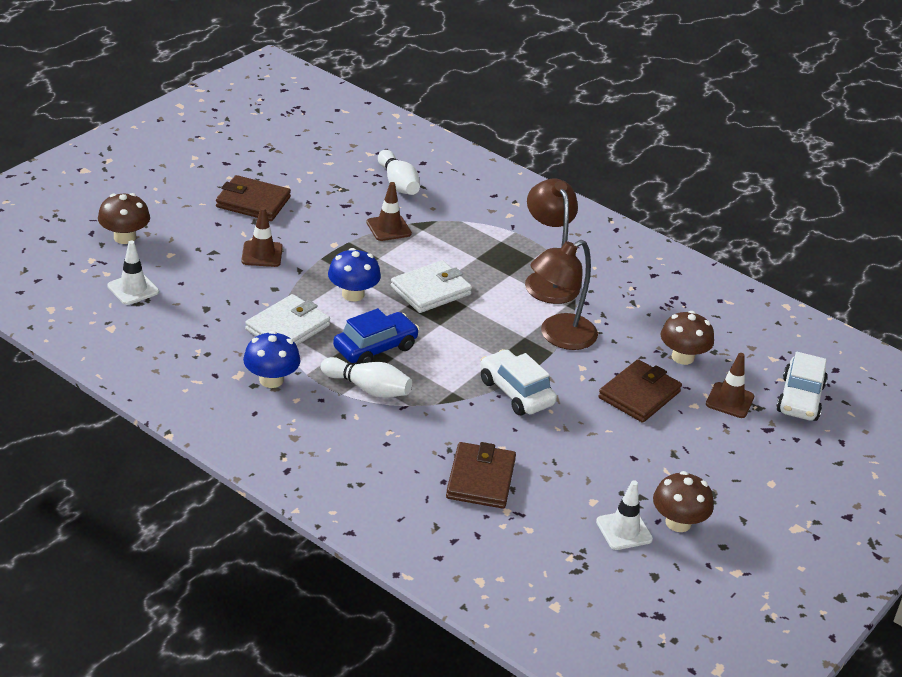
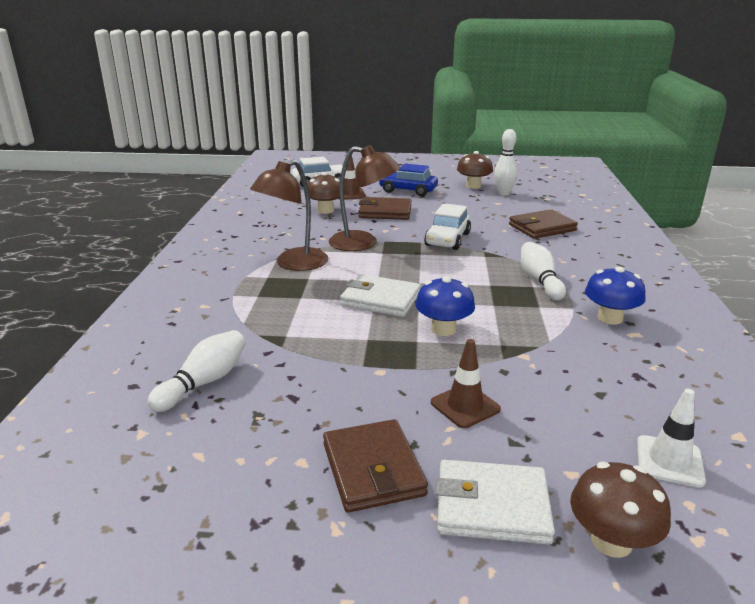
camera: 120 degrees left, 10 degrees down
(288, 328) = (541, 339): white wallet -> white wallet (492, 506)
(375, 348) = (493, 294): blue car -> blue car (408, 190)
(388, 228) = (307, 353): brown traffic cone -> none
(624, 530) = (503, 193): white traffic cone -> white bowling pin

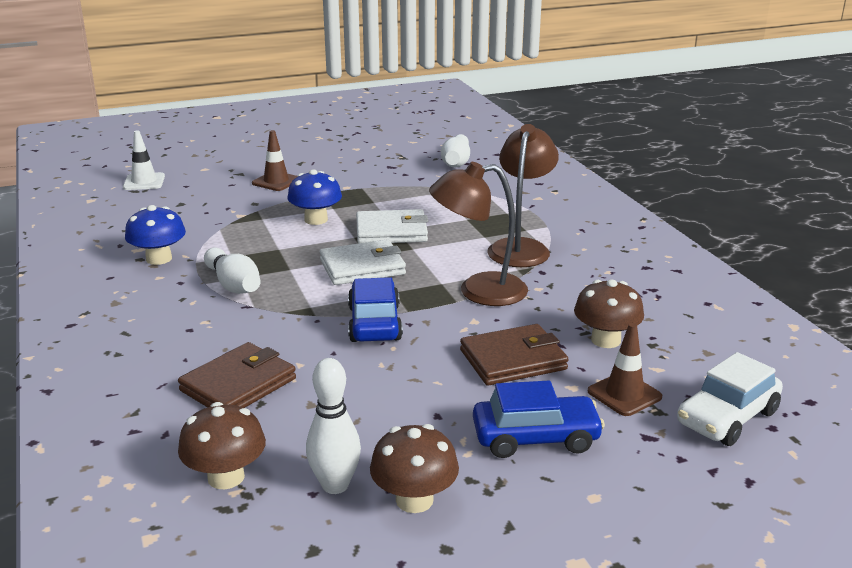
camera: 155 degrees right, 0 degrees up
(372, 469) = (316, 152): brown wallet -> none
(447, 239) = (374, 323): white car -> blue car
(492, 506) = (247, 153): white wallet -> white wallet (362, 267)
(611, 541) = (186, 154): brown mushroom -> brown mushroom (226, 477)

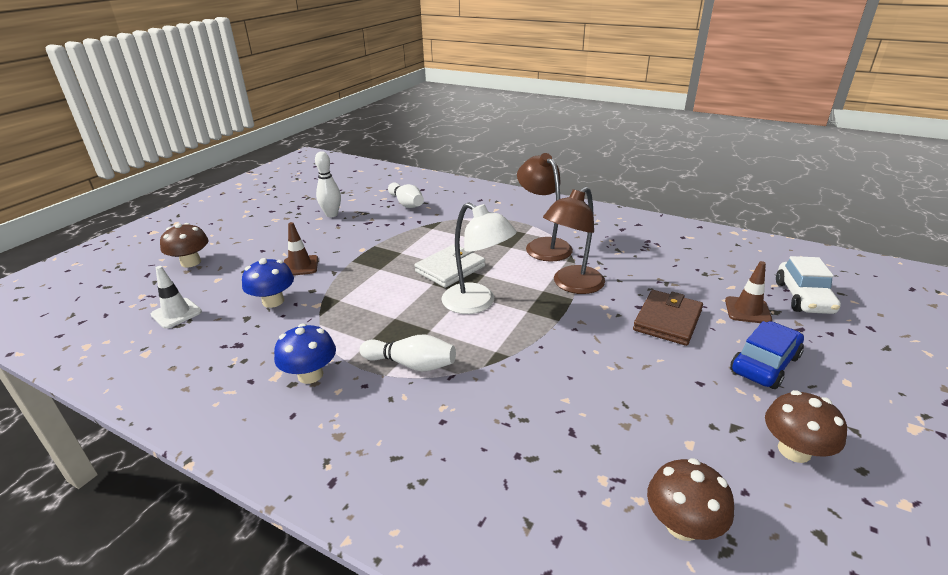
camera: 40 degrees left, 5 degrees up
(238, 385) = (558, 443): brown wallet -> none
(316, 220) = (383, 283): blue mushroom -> blue mushroom (273, 301)
(335, 485) = (744, 475): white bowling pin -> white bowling pin (332, 214)
(362, 267) = (477, 303): white wallet -> white lamp
(374, 323) = (555, 340): blue car -> none
(606, 340) = (683, 282): brown mushroom -> brown mushroom (191, 262)

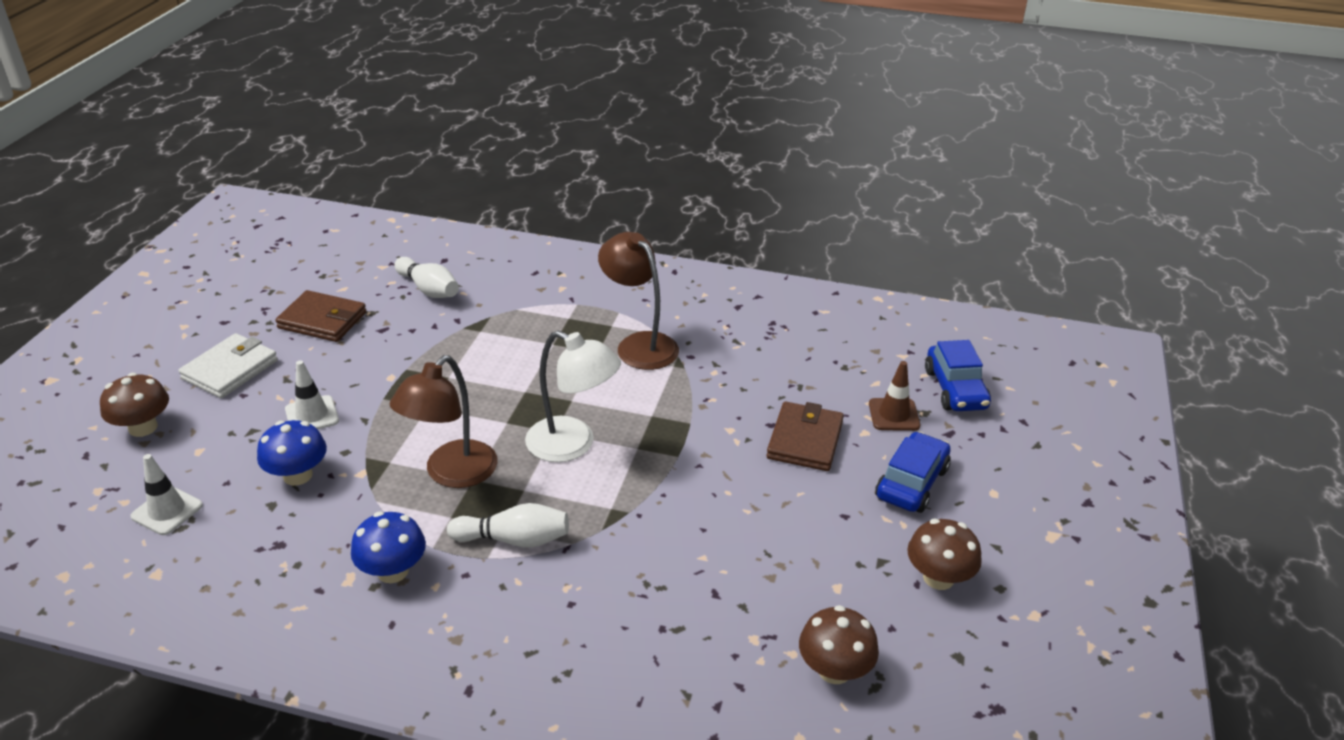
camera: 15 degrees left, 5 degrees up
(300, 266) = (312, 415): brown traffic cone -> white traffic cone
(332, 214) = (322, 320): white bowling pin -> brown wallet
(450, 269) = (524, 396): white wallet -> white wallet (230, 370)
(572, 285) = (686, 403): brown lamp -> brown lamp (452, 474)
(803, 298) = (955, 389): white car -> blue car

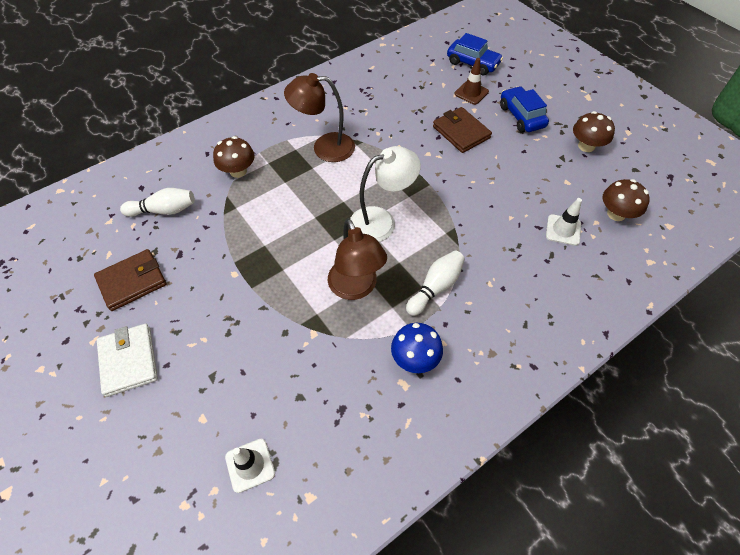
camera: 50 degrees left, 20 degrees up
(143, 427) = (139, 445): brown mushroom -> brown mushroom (238, 171)
(298, 475) = (284, 369): blue mushroom -> none
(312, 415) = (230, 334): white traffic cone -> white traffic cone (563, 230)

